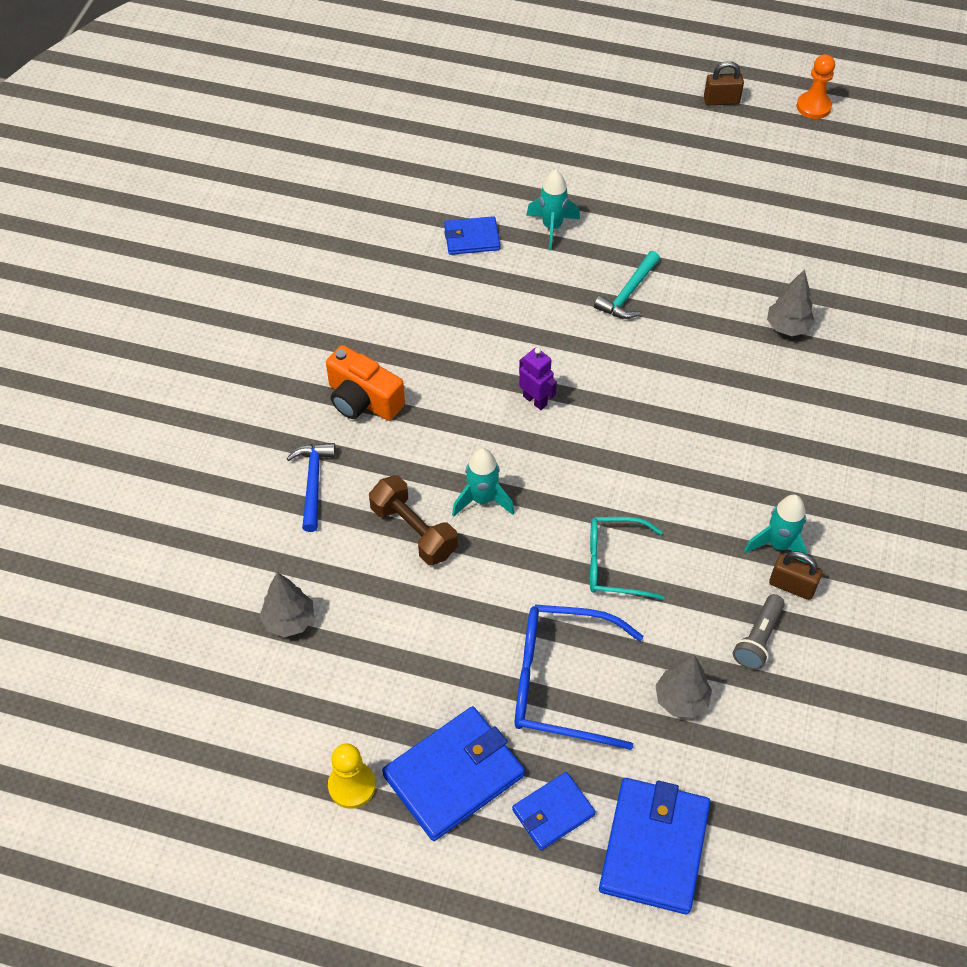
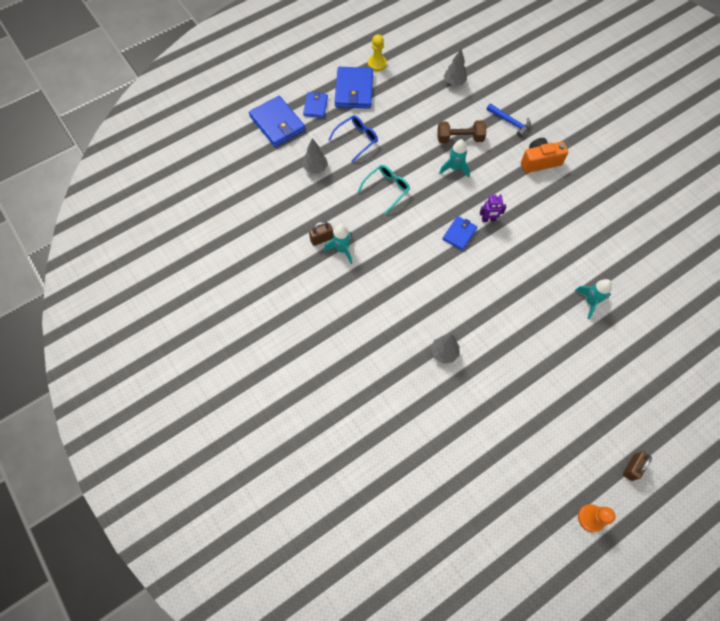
camera: 130 degrees right, 10 degrees up
(471, 238) = (608, 263): blue wallet -> blue wallet (459, 234)
(561, 682) = (356, 139): blue glasses -> blue glasses, size x0.66
(628, 293) = (520, 302): turquoise hammer -> none
(758, 639) = (313, 209): grey flashlight -> none

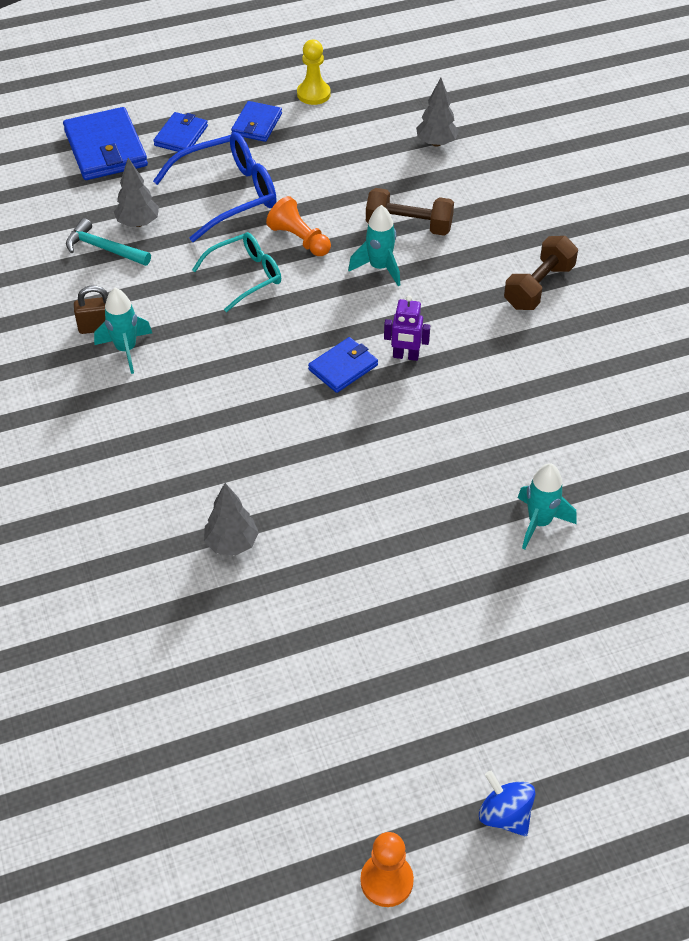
camera: 15 degrees right, 15 degrees down
(304, 189) = (104, 249): none -> turquoise hammer
(354, 90) = (257, 124): blue wallet -> blue wallet, size x0.58
(356, 139) = (228, 195): blue glasses -> blue glasses, size x1.51
(406, 159) = (299, 239): none -> orange pawn
(510, 122) = (510, 218): blue hammer -> none
(539, 161) = (538, 286): orange camera -> brown dumbbell
(632, 467) = (505, 815): brown padlock -> blue spinning top

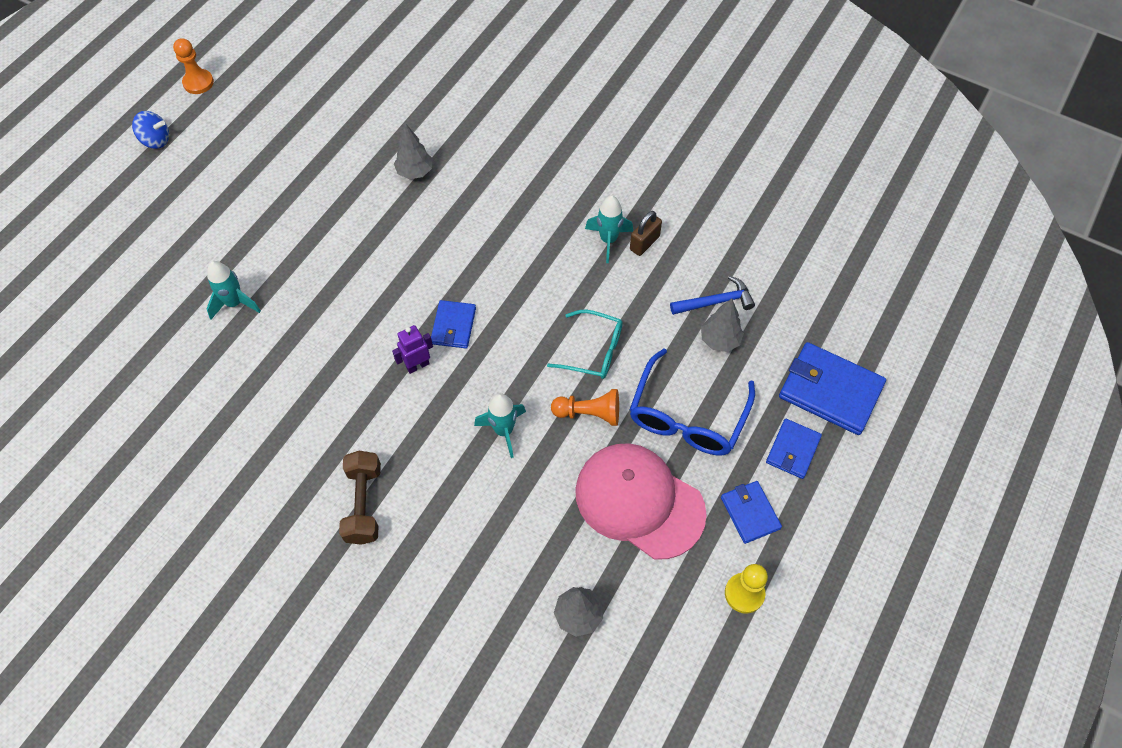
camera: 140 degrees right, 10 degrees up
(104, 249) = (715, 302): turquoise hammer -> blue hammer
(181, 136) = (792, 450): blue wallet -> blue wallet turned 45 degrees clockwise
(245, 276) = (593, 351): turquoise glasses -> turquoise glasses turned 90 degrees counterclockwise
(325, 171) = (639, 501): none -> pink cap
(409, 225) = (518, 492): brown dumbbell -> none

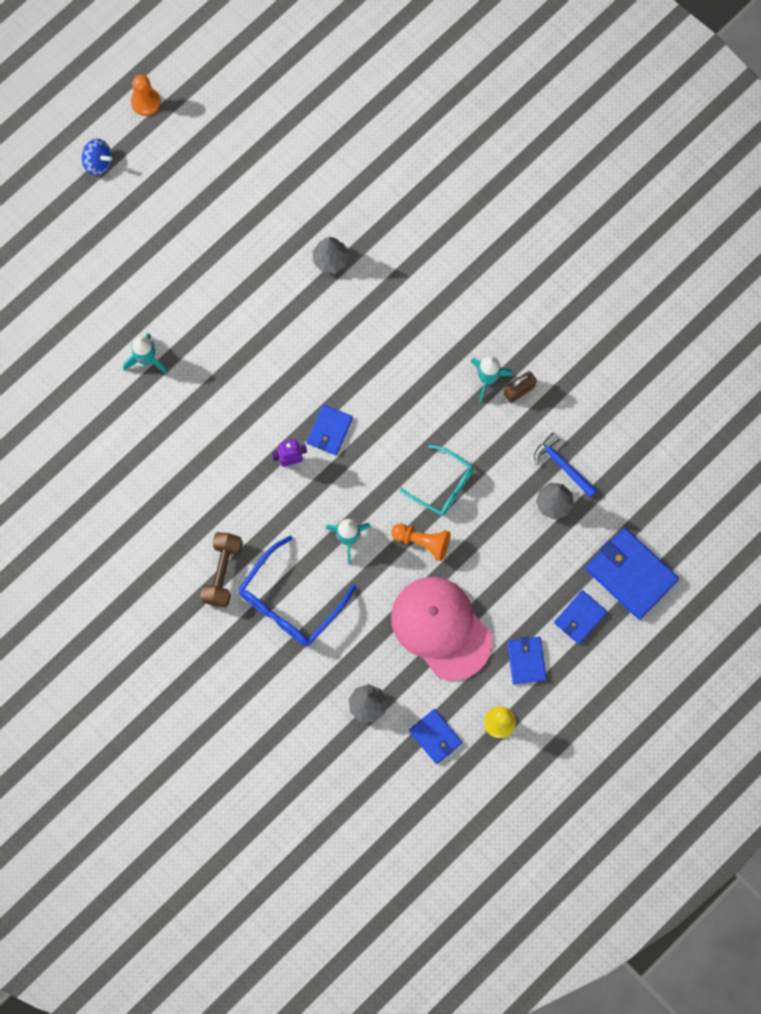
camera: 15 degrees right, 15 degrees up
(673, 632) = (435, 737): none -> blue wallet
(687, 416) = (503, 565): blue glasses -> blue glasses (290, 601)
(715, 302) = (563, 465): blue hammer -> blue hammer turned 135 degrees counterclockwise

